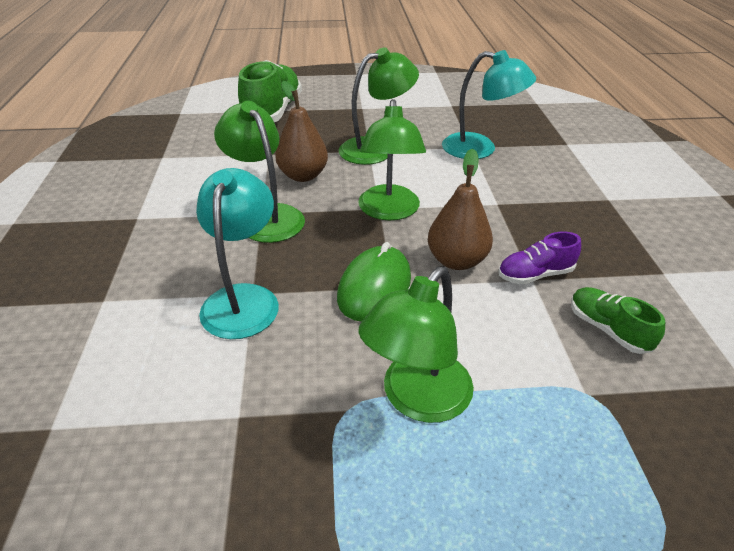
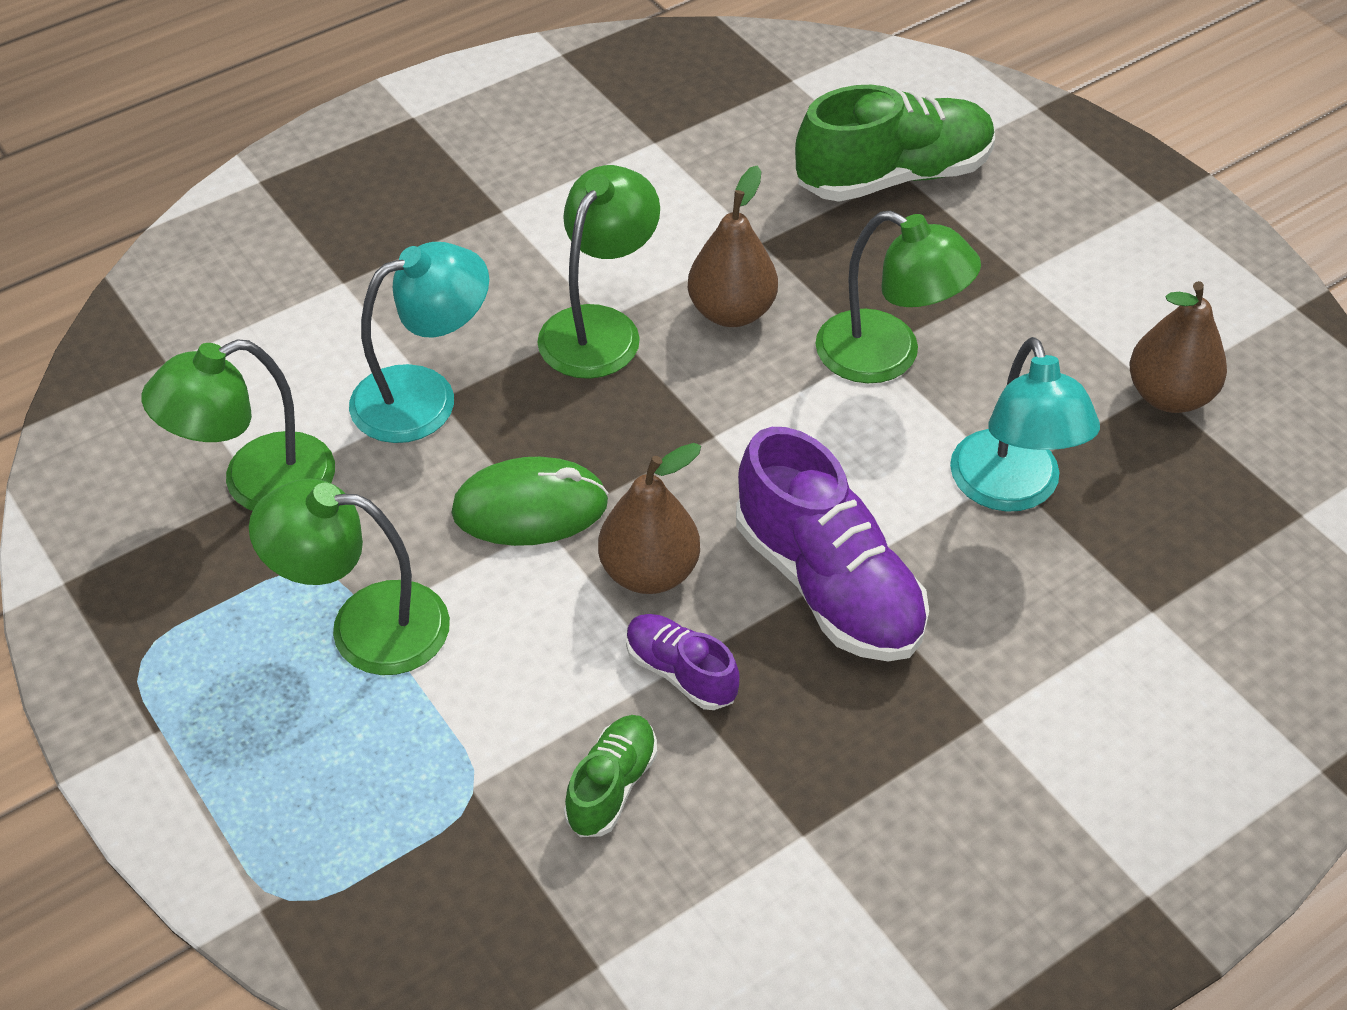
camera: 60 degrees right, 10 degrees up
(389, 211) = (715, 450): green lamp -> green lamp (257, 483)
(457, 104) = (1169, 396): none -> brown pear
(503, 210) = (828, 584): none -> purple shoe

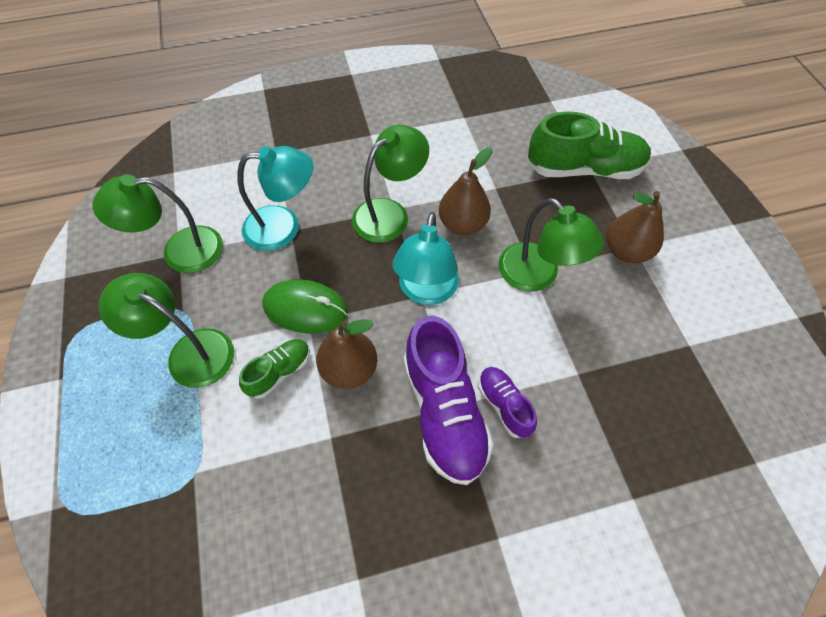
camera: 20 degrees right, 10 degrees up
(612, 786) = (267, 502): green shoe -> green shoe (279, 372)
(681, 672) = (337, 440): purple shoe -> purple shoe (504, 405)
(1011, 490) = (576, 384): turquoise lamp -> turquoise lamp (426, 291)
(1169, 396) = (696, 352): brown pear -> brown pear (626, 251)

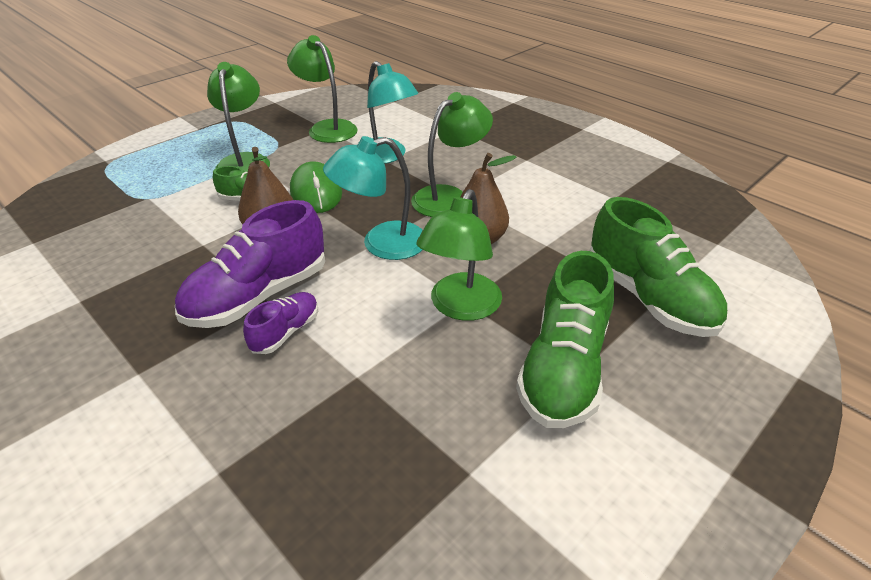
camera: 60 degrees right, 20 degrees down
(389, 213) = (449, 197): green lamp -> green lamp turned 60 degrees counterclockwise
(626, 251) = (563, 369): brown pear -> green shoe

